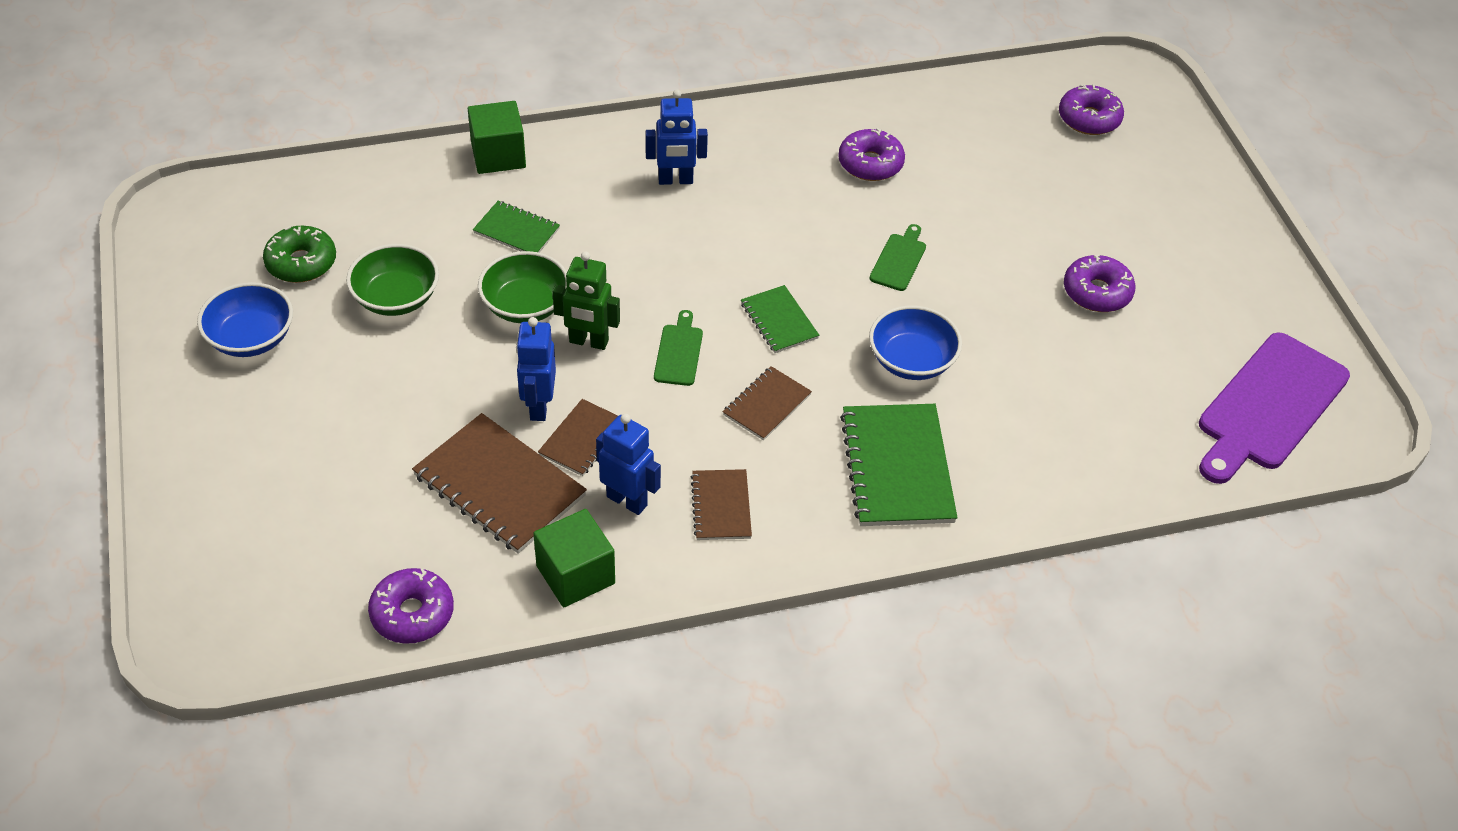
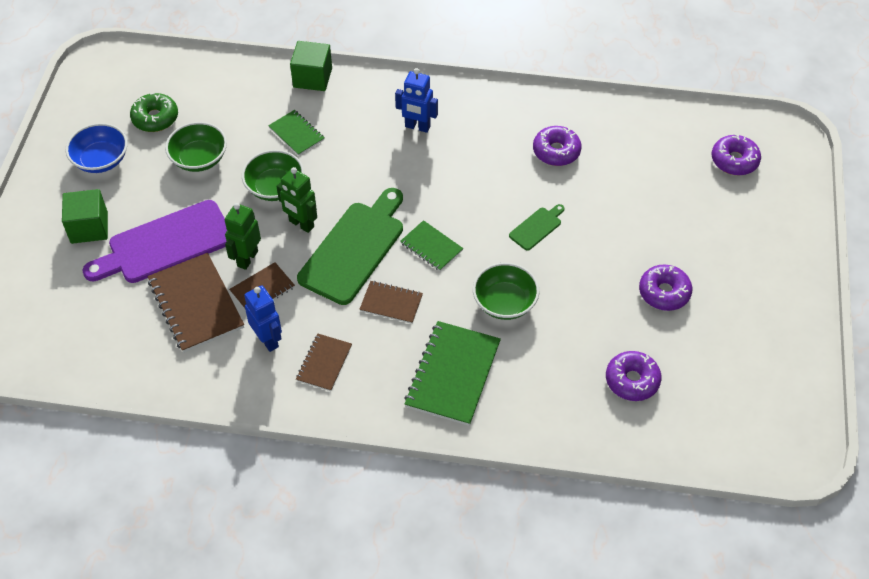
camera: 25 degrees right, 5 degrees up
(412, 613) = (102, 370): purple donut -> purple donut (632, 380)
(538, 406) = (247, 258): blue robot -> green robot
(575, 575) = (210, 378): green cube -> green cube (89, 227)
(679, 352) = (354, 249): green cutting board -> green cutting board, size x2.19
(767, 405) = (391, 303): brown notebook -> brown notebook turned 45 degrees clockwise
(779, 321) = (431, 247): green notebook -> green notebook turned 45 degrees counterclockwise
(911, 361) = (504, 302): blue bowl -> green bowl
(1269, 406) = (742, 416): purple cutting board -> purple cutting board (165, 244)

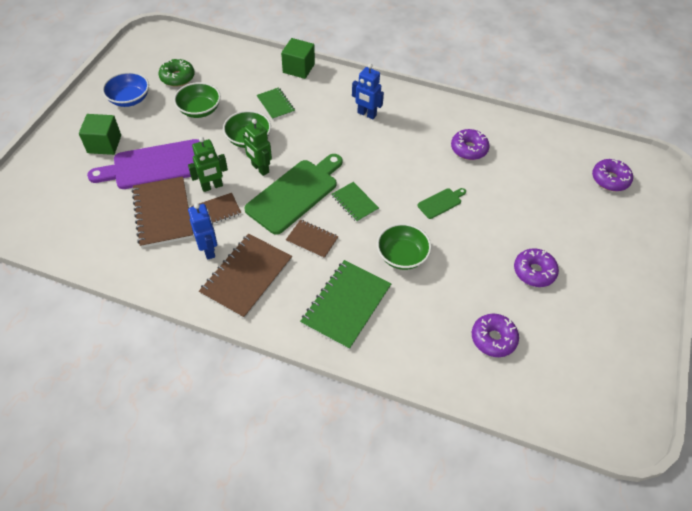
camera: 10 degrees right, 0 degrees up
(247, 258) = (212, 186): green robot -> green robot turned 150 degrees counterclockwise
(324, 363) = (246, 276): brown notebook -> brown notebook, size x1.79

